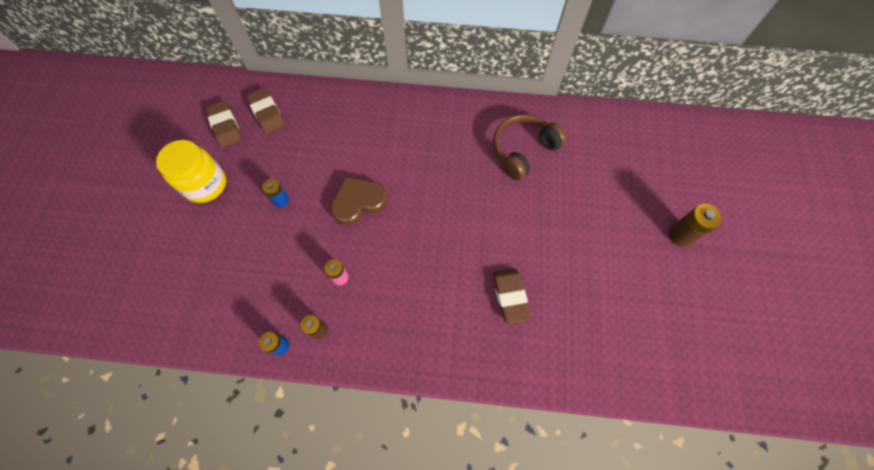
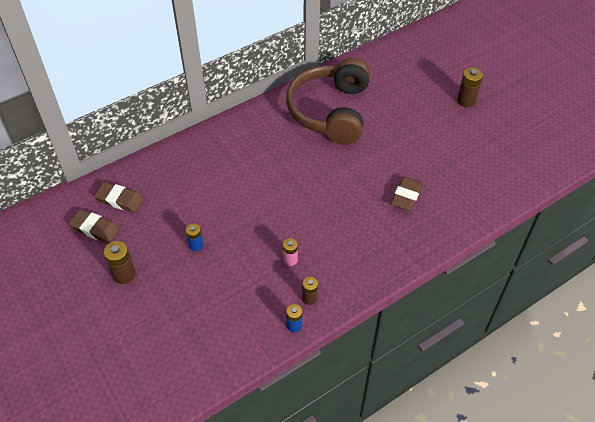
camera: 40 degrees left, 15 degrees down
(205, 184) = (124, 274): yellow jar -> brown battery
(358, 202) = (254, 210): brown heart -> none
(510, 296) = (406, 196): brown eraser -> brown eraser turned 75 degrees clockwise
(523, 151) = (331, 111): brown headphones -> brown headphones, size x1.64

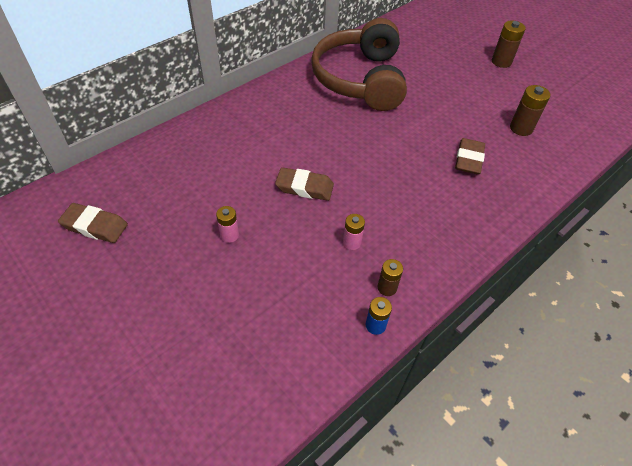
camera: 10 degrees left, 0 degrees up
(120, 200) = (125, 189): brown eraser -> brown eraser (304, 187)
(124, 274) = (138, 281): brown battery -> brown battery (521, 128)
(196, 245) = (229, 235): blue battery -> pink battery

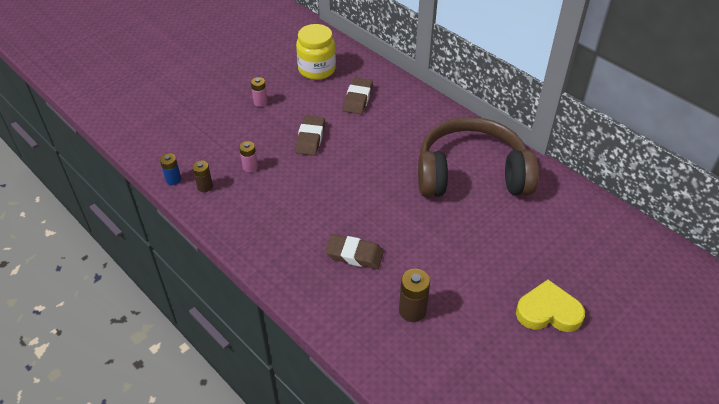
camera: 90 degrees right, 5 degrees down
(95, 226) = (270, 42): brown eraser -> brown eraser (358, 99)
(174, 178) = (317, 69): none -> yellow jar
(501, 62) = (548, 311): brown battery -> yellow heart

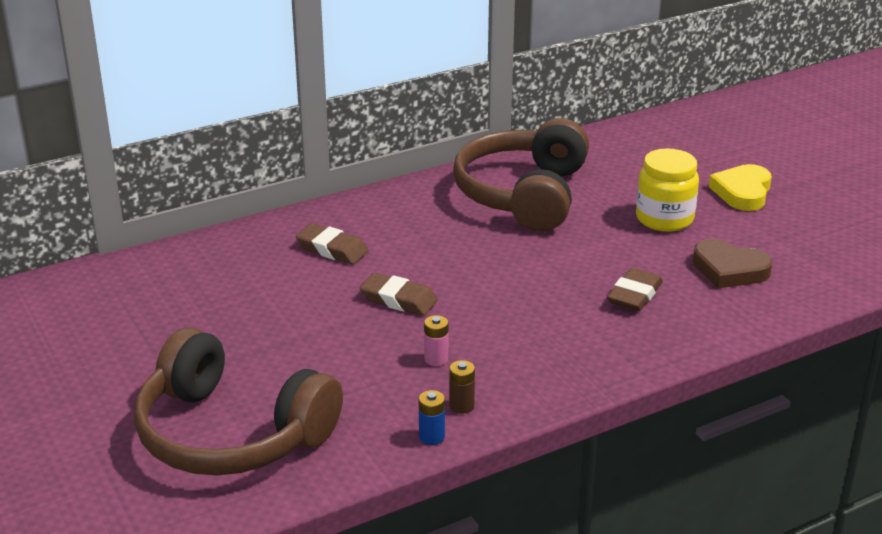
camera: 75 degrees left, 15 degrees down
(167, 104) = (231, 433): none -> brown headphones
(260, 102) = (287, 334): pink battery -> none
(317, 69) = (239, 273): yellow jar -> yellow jar (664, 219)
(412, 311) = (729, 270): brown battery -> brown heart

